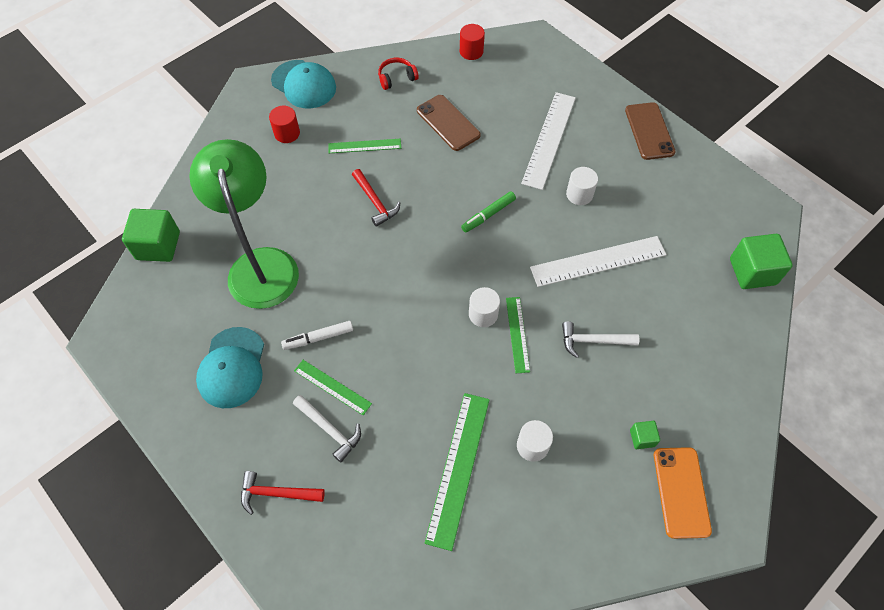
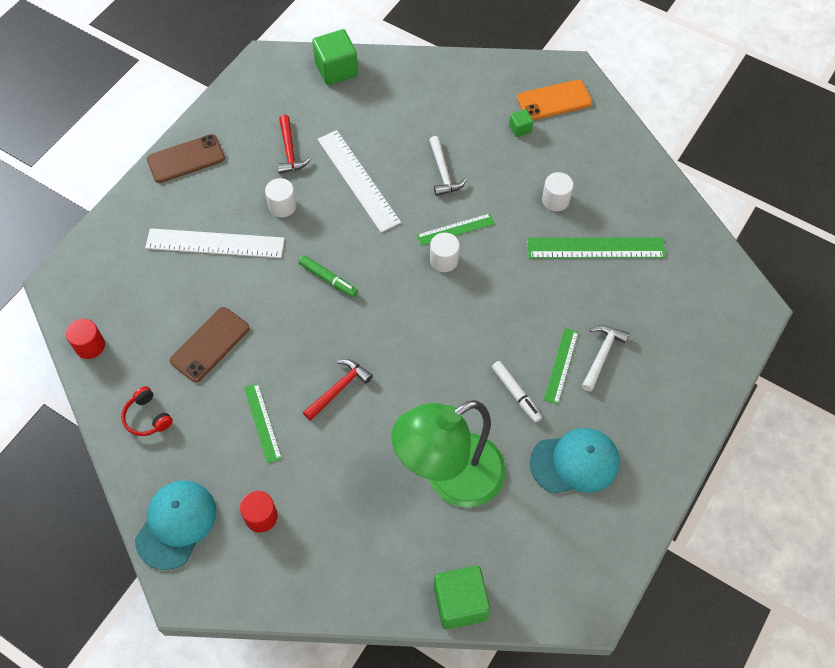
camera: 105 degrees left, 0 degrees up
(276, 493) = (674, 379): red hammer -> red hammer (290, 151)

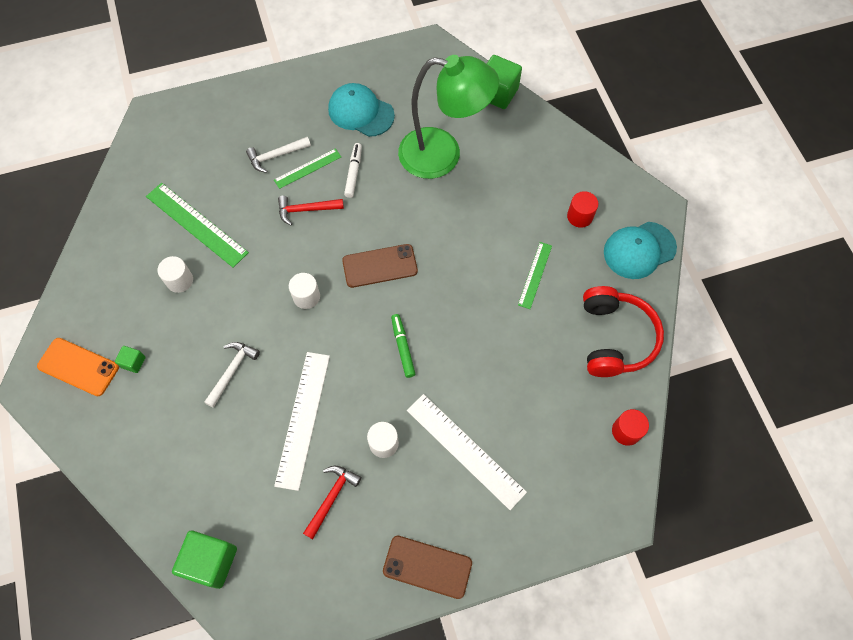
camera: 140 degrees left, 5 degrees up
(147, 417) = (615, 338): red headphones -> red headphones, size x2.04
(210, 344) = (531, 361): brown phone -> brown phone (380, 266)
(339, 388) = (464, 259): red hammer -> red hammer (306, 210)
(455, 229) = (273, 314): green ruler -> none

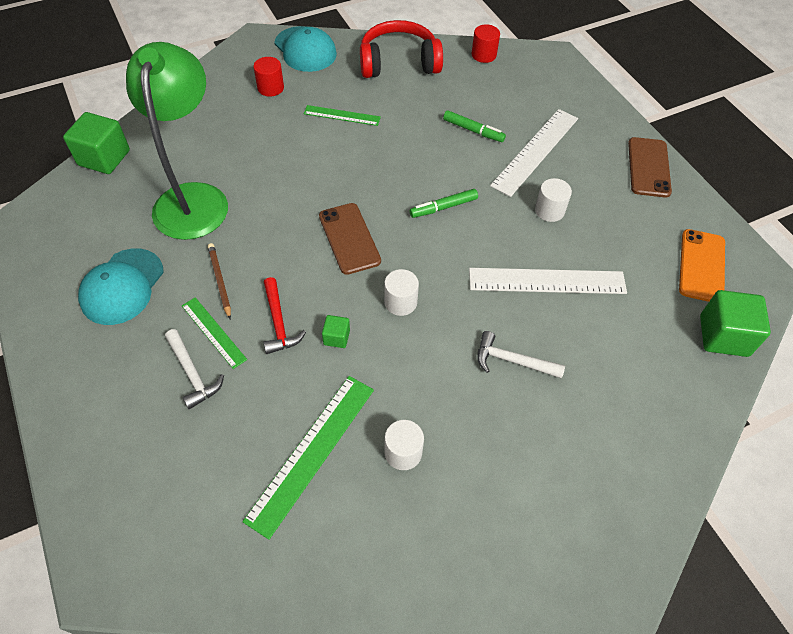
camera: 100 degrees left, 10 degrees down
(78, 367) = (559, 555): orange phone -> orange phone (701, 266)
(133, 362) = (532, 480): green cube -> green cube (336, 337)
(332, 497) = (617, 244): red hammer -> none
(353, 173) = (220, 281): white marker -> brown pencil
(502, 394) = (473, 130): none -> green marker

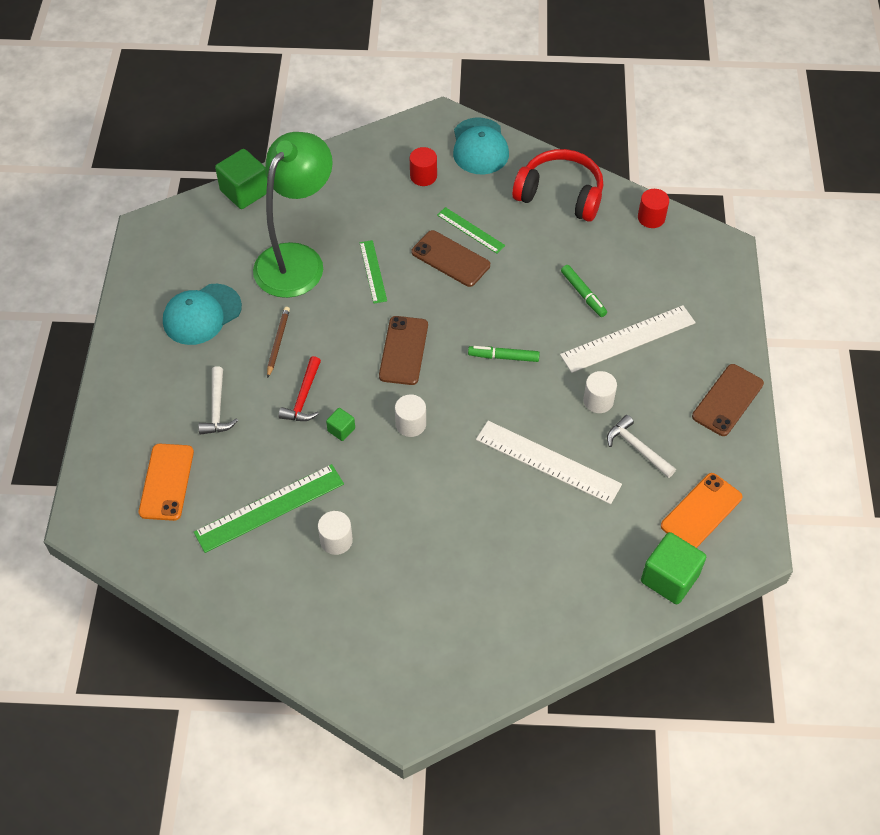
camera: 30 degrees right, 0 degrees up
(179, 479) = (166, 482): none -> orange phone
(214, 332) = (250, 382): green ruler -> green ruler (373, 271)
(340, 144) = (450, 259): none -> brown phone
(512, 361) = (469, 513): white hammer -> white hammer (637, 448)

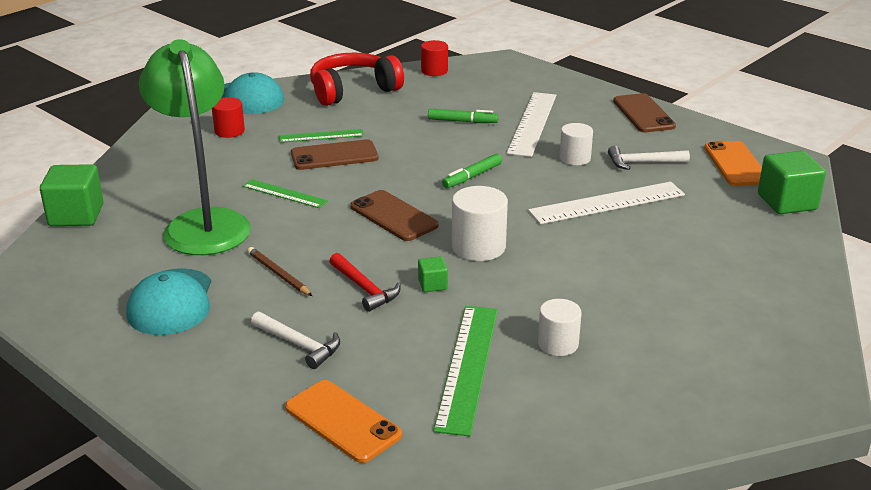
camera: 50 degrees left, 25 degrees down
(410, 424) = (478, 247): white cylinder -> white cylinder, size x1.52

